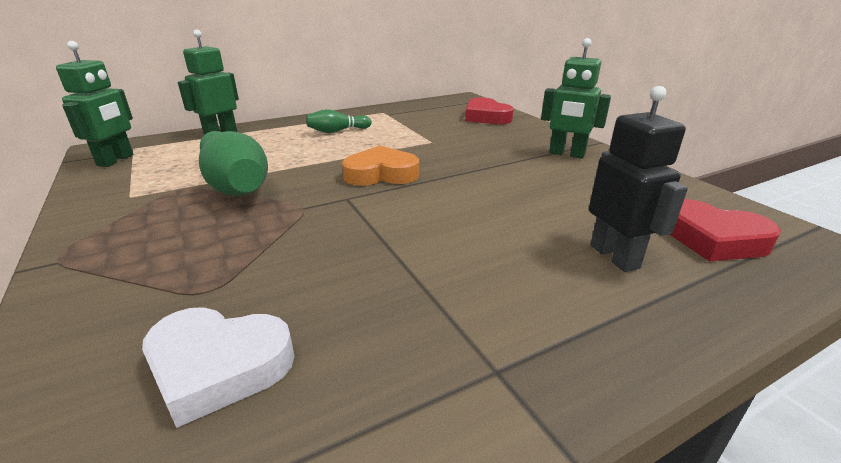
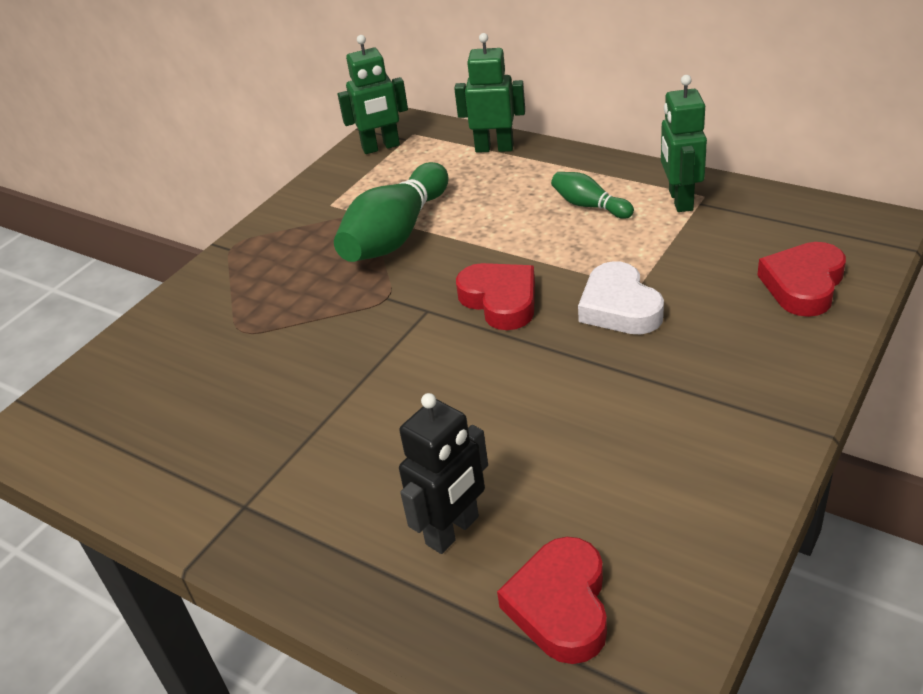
camera: 65 degrees right, 10 degrees up
(218, 367) = (180, 385): white heart -> white heart (619, 307)
(381, 174) = (500, 301): orange heart -> red heart
(566, 154) = (725, 415): green robot -> green robot (680, 200)

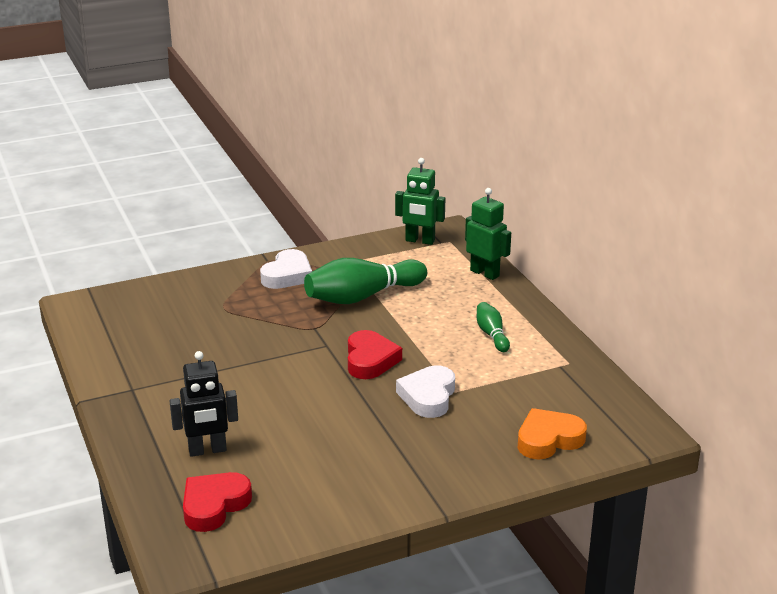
camera: 30 degrees right, 10 degrees down
(276, 253) = (287, 275): none -> white heart
(680, 200) = (550, 358): green robot -> none
(803, 285) = (548, 439): red heart -> orange heart

